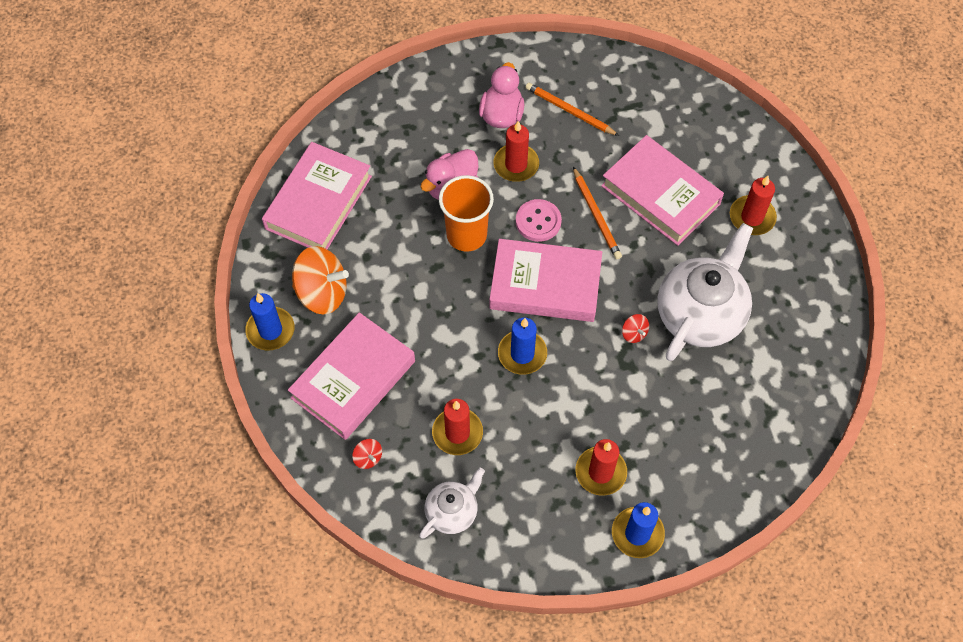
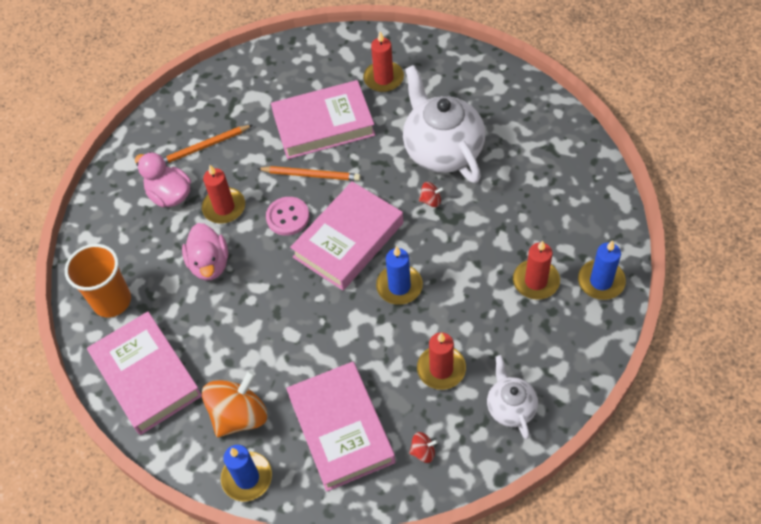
camera: 55 degrees left, 5 degrees down
(466, 235) = (263, 274): orange cup -> orange cup (112, 301)

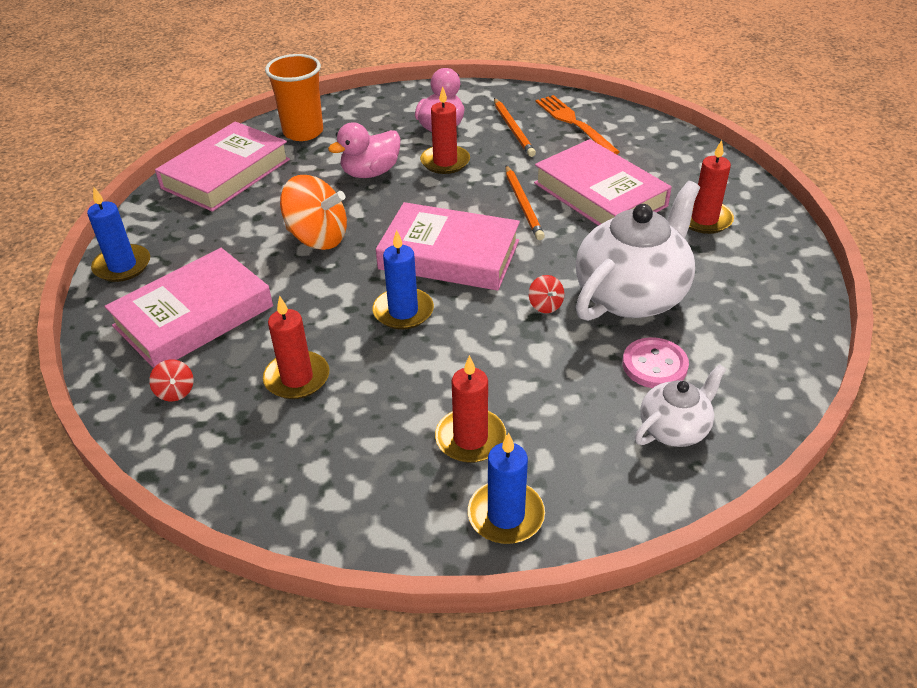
camera: 65 degrees right, 15 degrees down
(204, 147) = (513, 129): orange pencil -> orange pencil turned 150 degrees counterclockwise
(219, 105) = (573, 123): none -> orange fork
(239, 415) = (195, 241): orange spinning top -> orange spinning top (318, 238)
(288, 217) = (456, 204): pink button -> pink button (654, 365)
(510, 407) = (258, 460): white teapot -> white teapot (674, 429)

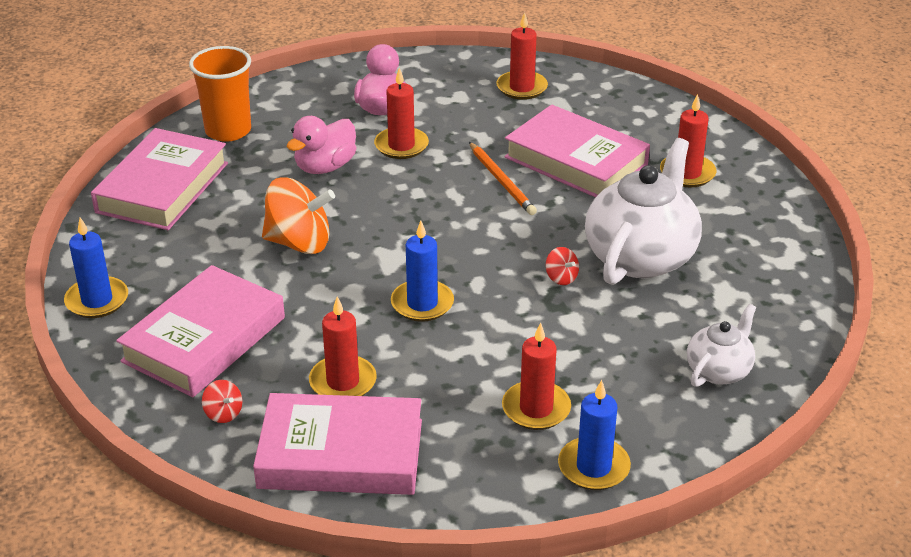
camera: 15 degrees left, 5 degrees down
(449, 255) = (445, 242): pink book -> pink book (341, 454)
(513, 129) = (460, 102): orange pencil -> none
(573, 123) = (522, 88): orange fork -> red candle
(654, 365) = (683, 318): pink button -> none

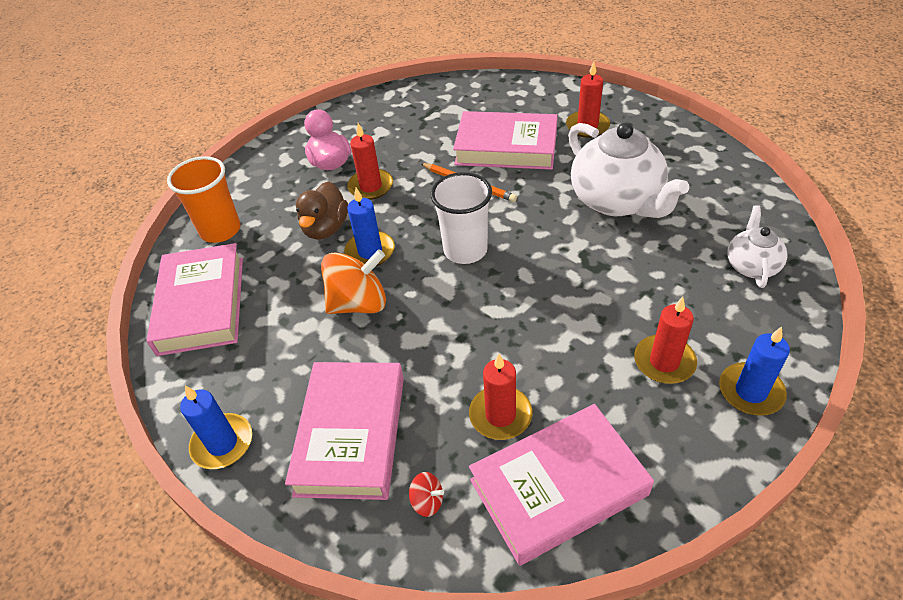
camera: 25 degrees left, 10 degrees up
(325, 167) = (326, 228): pink duck -> brown duck
(422, 303) = (500, 312): blue candle -> blue candle (370, 251)
(440, 239) = (465, 250): none -> white cup
(522, 88) = (419, 108): red candle -> none
(561, 278) = (580, 242): red spinning top -> none
(641, 256) = (617, 201): white teapot -> white teapot turned 150 degrees clockwise

